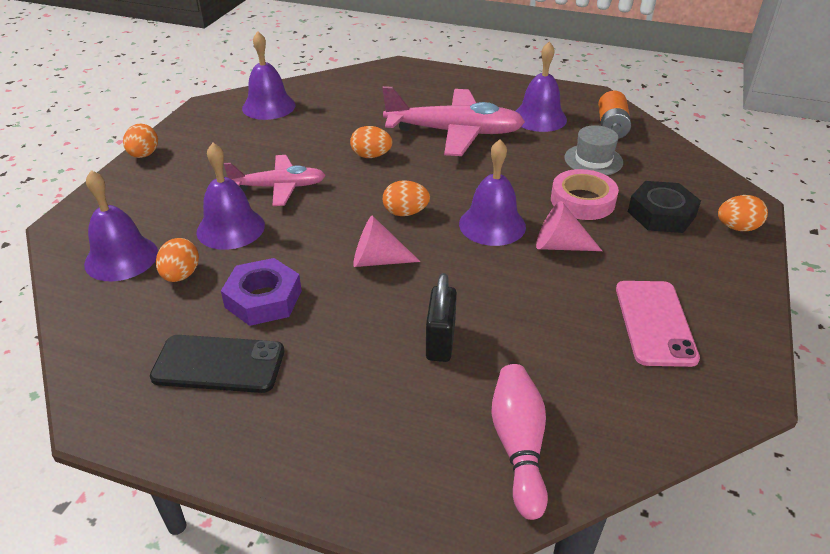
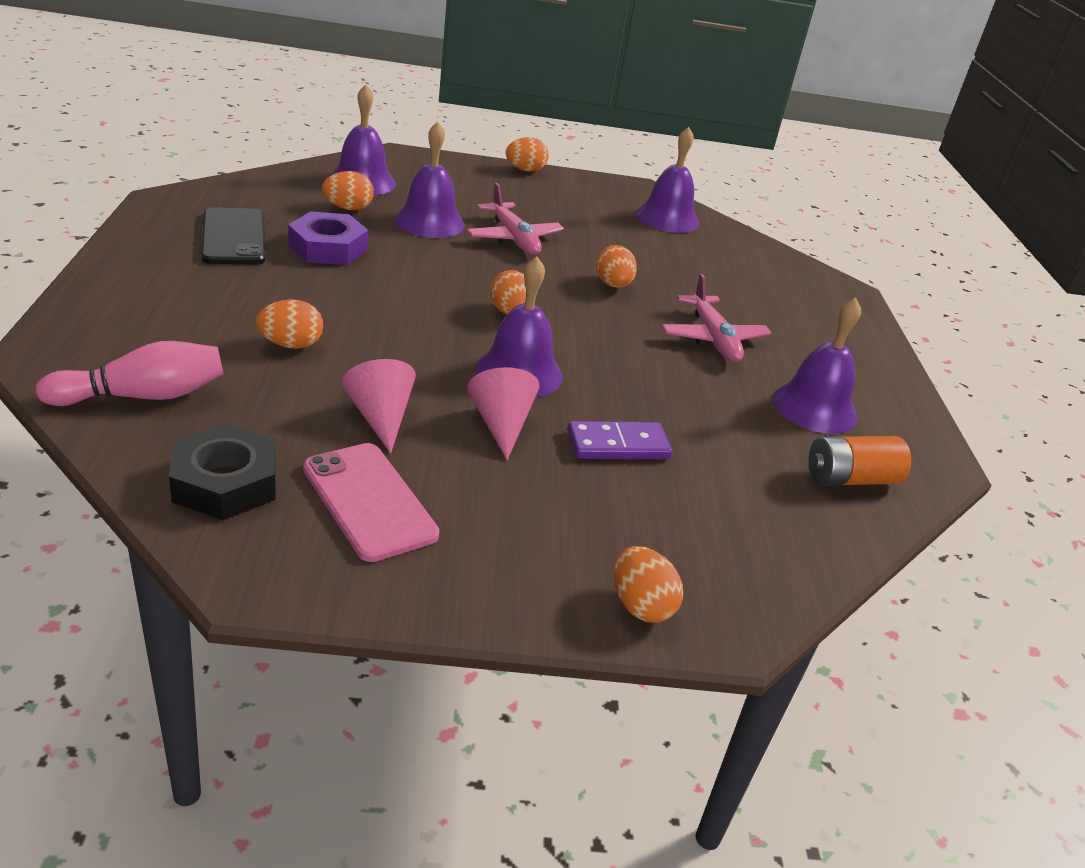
camera: 65 degrees right, 5 degrees down
(378, 260) = (413, 301): pink cone -> pink cone (380, 417)
(440, 342) = (291, 345): black padlock -> orange egg
(454, 132) = (713, 338): pink plane -> pink plane, size x0.62
(582, 201) = (618, 445): pink tape -> purple domino
(593, 160) = (734, 457): grey hat -> none
(655, 323) = (369, 501): pink phone -> pink phone turned 75 degrees clockwise
(661, 214) = (630, 521): black nut -> black nut (225, 482)

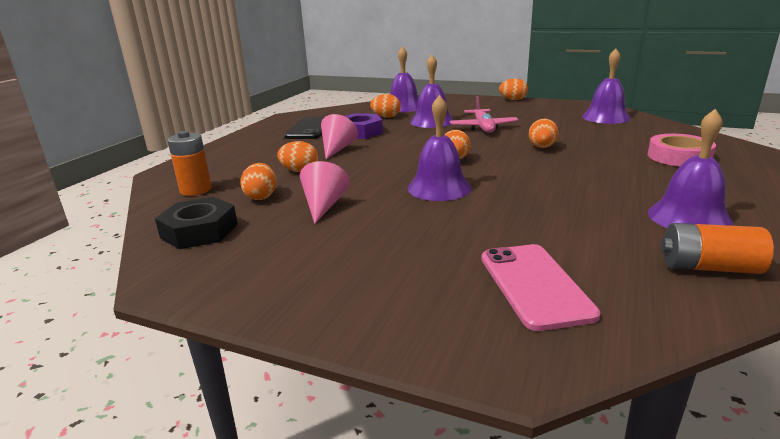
camera: 30 degrees right, 10 degrees down
(143, 396) = (196, 190): pink bowling pin -> orange battery
(369, 501) = (277, 247): pink phone -> pink phone (534, 285)
(501, 424) = (405, 214): pink cone -> pink cone (337, 149)
(618, 445) = (489, 230): purple domino -> none
(640, 606) = (438, 336): orange egg -> orange egg (261, 196)
(713, 338) = (610, 175): pink plane -> none
(776, 302) = (679, 157): none -> pink tape

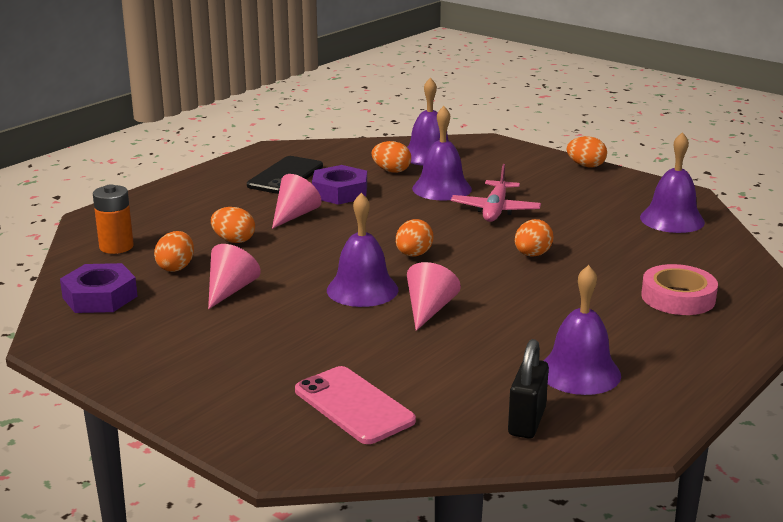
camera: 15 degrees right, 0 degrees up
(199, 231) = (100, 297): black nut -> purple nut
(509, 193) = (429, 310): none -> pink cone
(534, 285) = (353, 406): pink phone -> pink phone turned 45 degrees counterclockwise
(708, 267) = (527, 422): orange battery -> black padlock

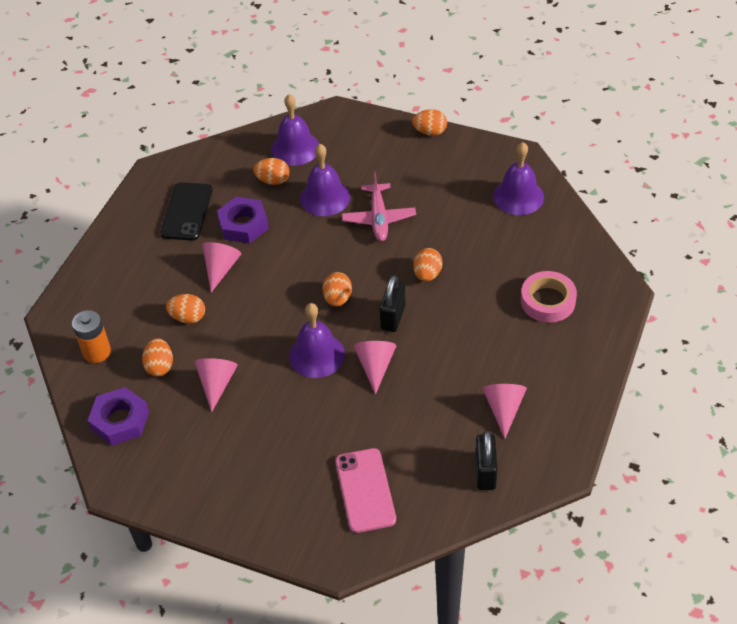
camera: 15 degrees left, 25 degrees up
(353, 406) = (365, 490): pink phone -> pink phone turned 45 degrees clockwise
(472, 278) = (393, 317): none -> black padlock
(579, 372) = (504, 409): purple bell -> pink cone

